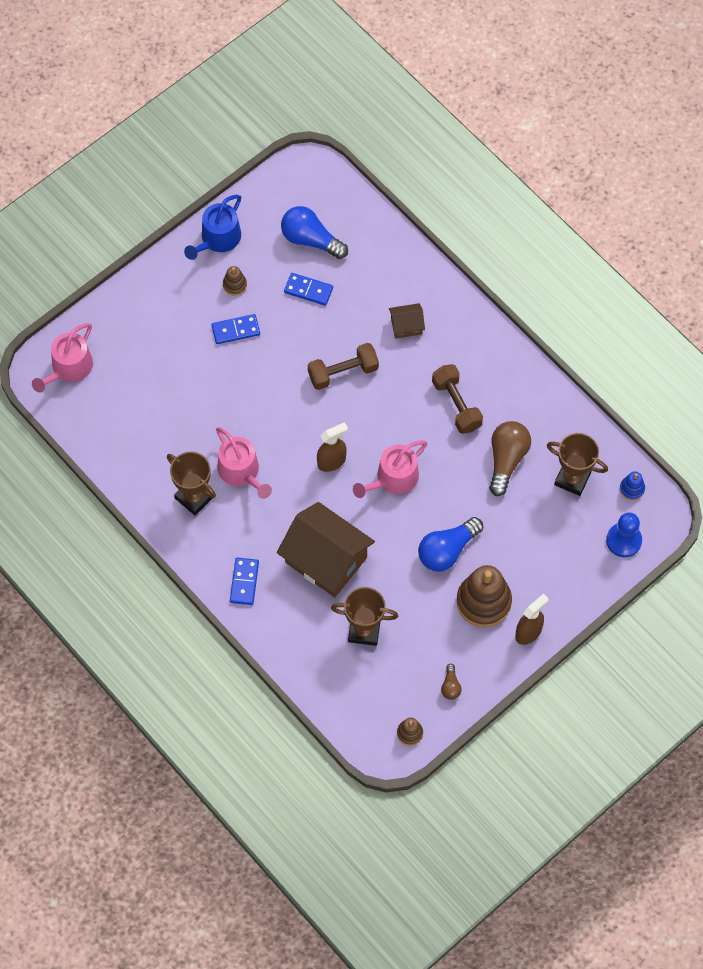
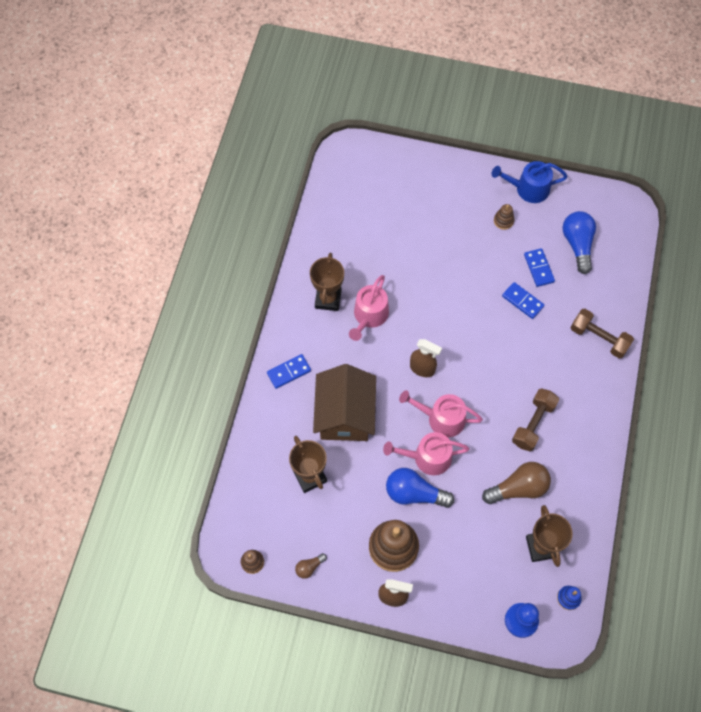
camera: 55 degrees right, 0 degrees up
(69, 368) = (362, 164): pink watering can -> pink watering can (427, 457)
(235, 330) = (471, 243): blue domino -> blue domino (522, 301)
(343, 372) = (495, 331): brown dumbbell -> brown dumbbell (599, 338)
(406, 326) = (566, 349): brown house -> none

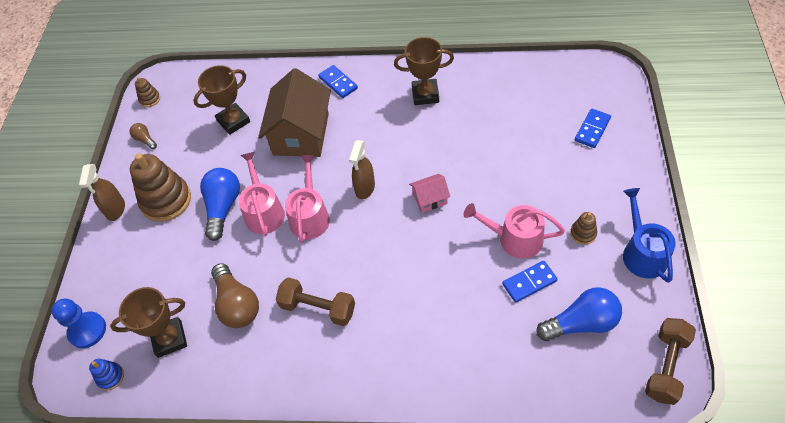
camera: 85 degrees right, 10 degrees down
(345, 414) = (301, 134): brown house -> brown house turned 75 degrees counterclockwise
(369, 316) = (415, 131): pink watering can -> pink watering can (515, 239)
(446, 320) = (430, 199): none -> pink house
(522, 301) = (477, 272): blue domino -> blue domino (592, 129)
(599, 338) = (450, 368): brown dumbbell -> brown dumbbell (666, 366)

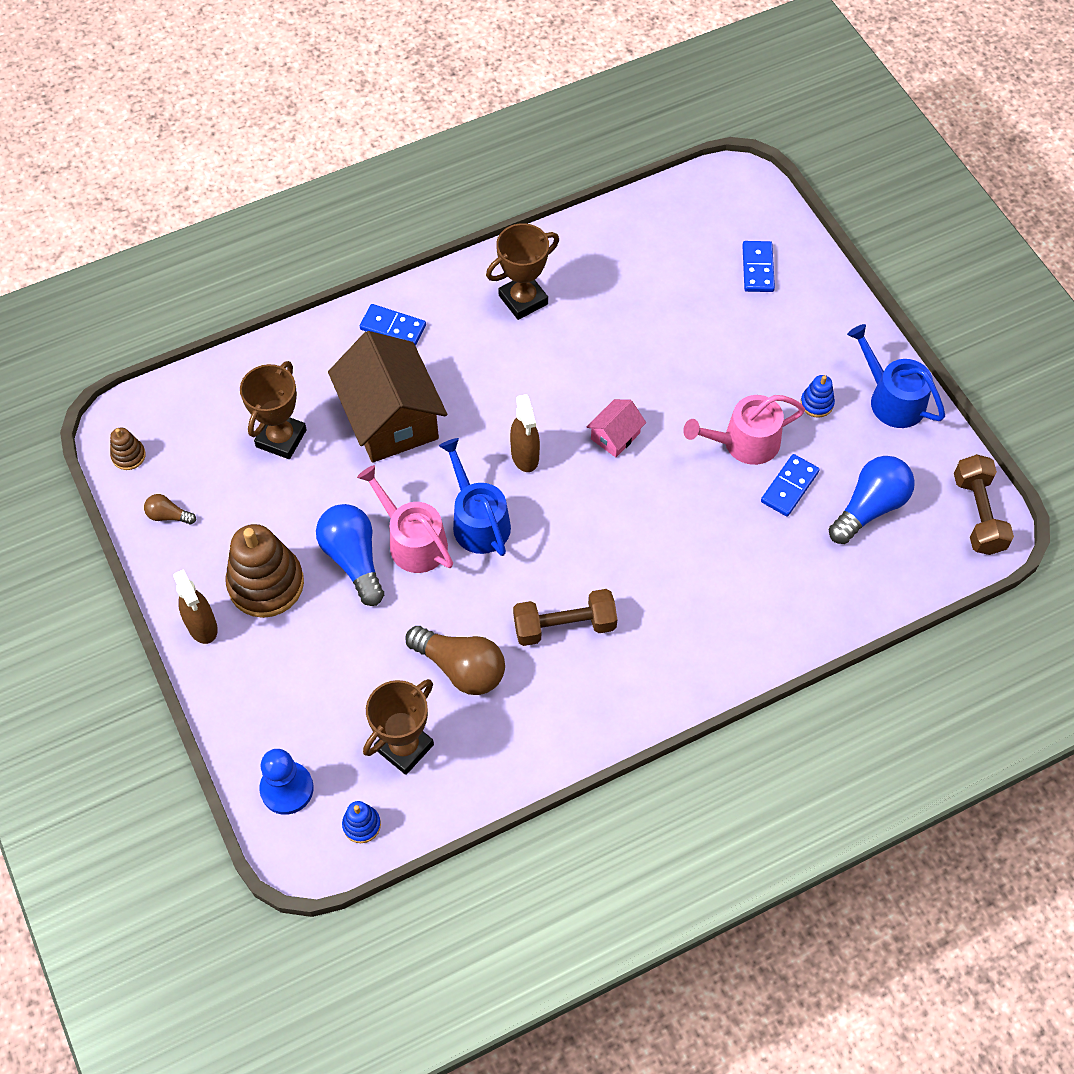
camera: 35 degrees left, 5 degrees up
(310, 216) = (478, 521): pink watering can -> blue watering can
(583, 233) = (816, 403): brown stacking toy -> blue stacking toy

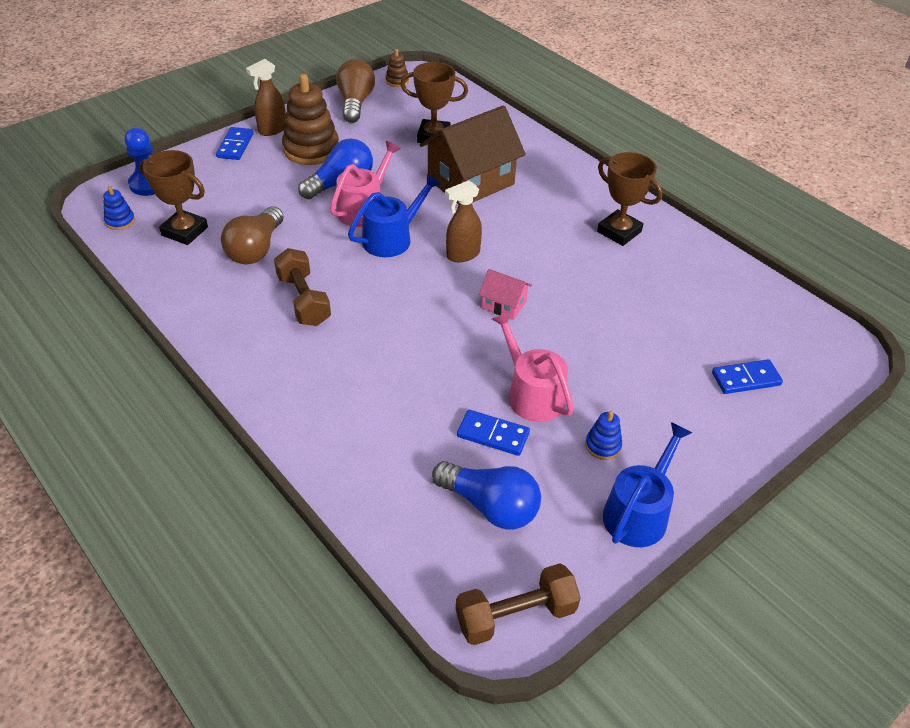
camera: 75 degrees right, 15 degrees down
(168, 516) = (355, 103): brown light bulb -> brown light bulb, size x2.03
(393, 327) = (555, 170): blue domino -> blue domino (235, 146)

